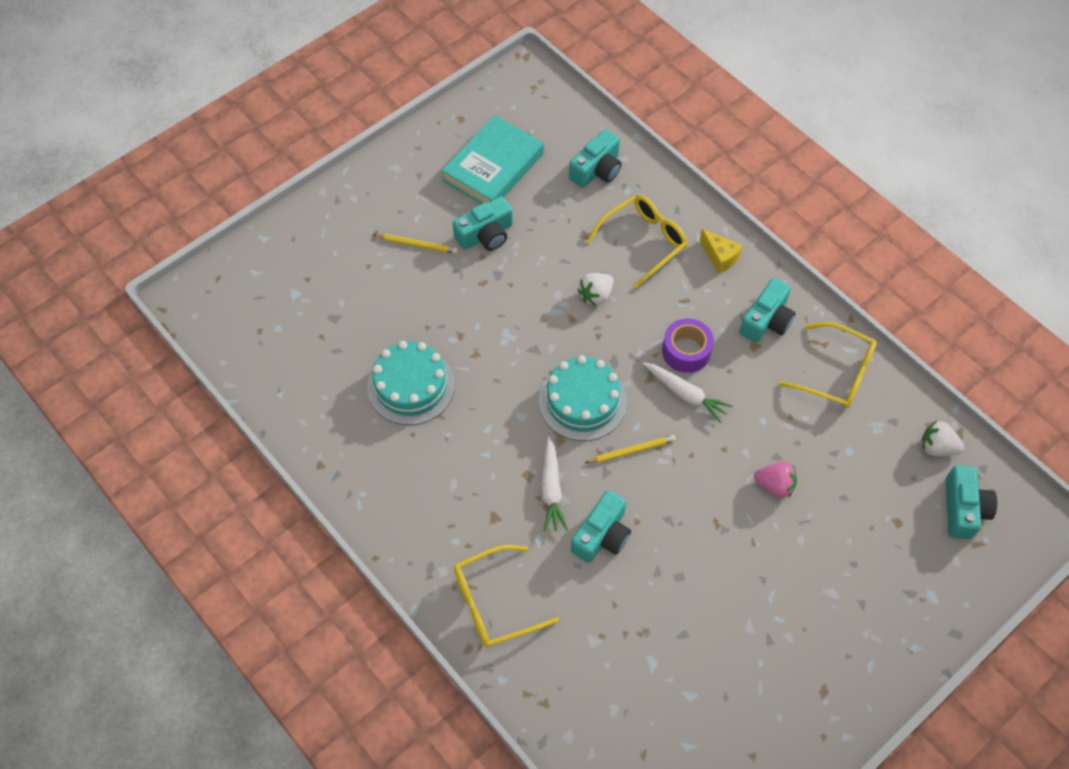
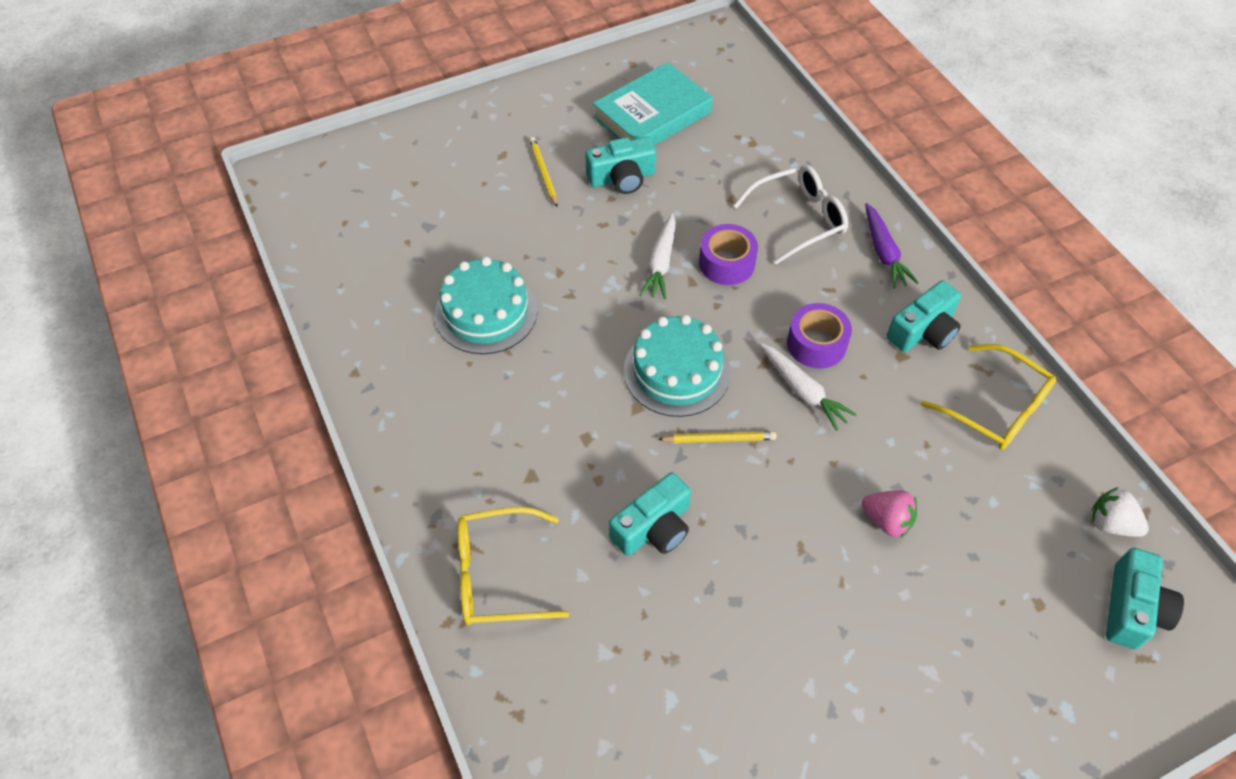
camera: 15 degrees right, 5 degrees down
(417, 245) = (543, 173): yellow pencil -> yellow pencil turned 135 degrees counterclockwise
(551, 489) = (609, 461): white carrot -> white carrot (661, 263)
(596, 295) = (726, 263): white strawberry -> purple tape
(597, 169) = (766, 138): turquoise camera -> none
(644, 241) = (798, 219): yellow glasses -> white glasses
(720, 257) = (884, 252): yellow cheese -> purple carrot

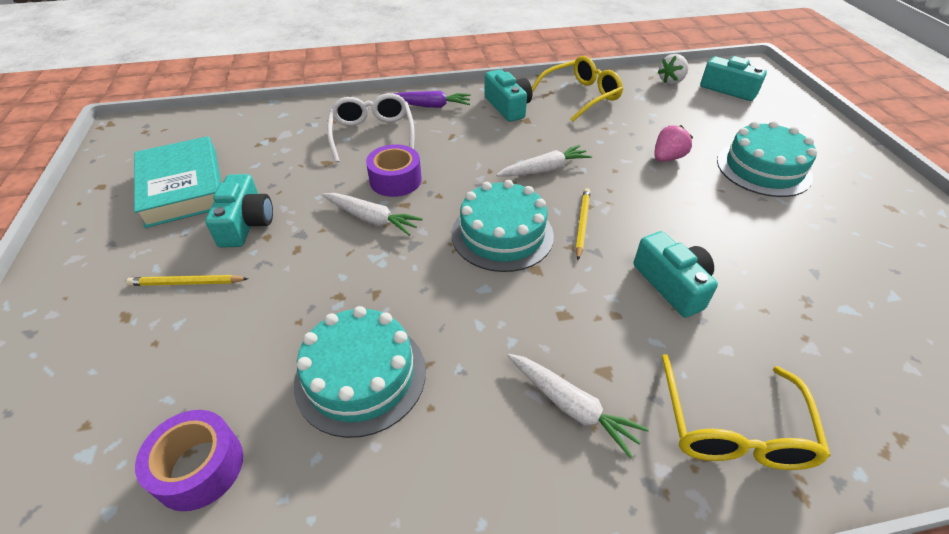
camera: 75 degrees left, 10 degrees down
(491, 455) = (571, 406): none -> white carrot
(816, 344) = (501, 153): purple tape -> purple tape (199, 467)
(914, 639) = (763, 168): none -> turquoise cake

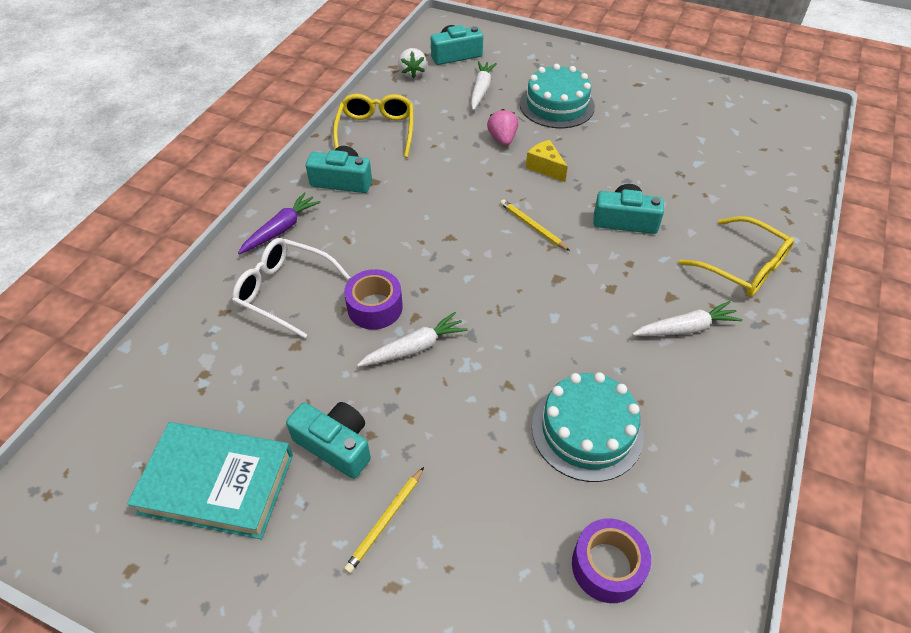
camera: 55 degrees left, 5 degrees up
(502, 234) = (506, 276): turquoise cake -> none
(544, 169) = (452, 209): white carrot -> white carrot (481, 90)
(668, 198) = (545, 167): none -> yellow cheese

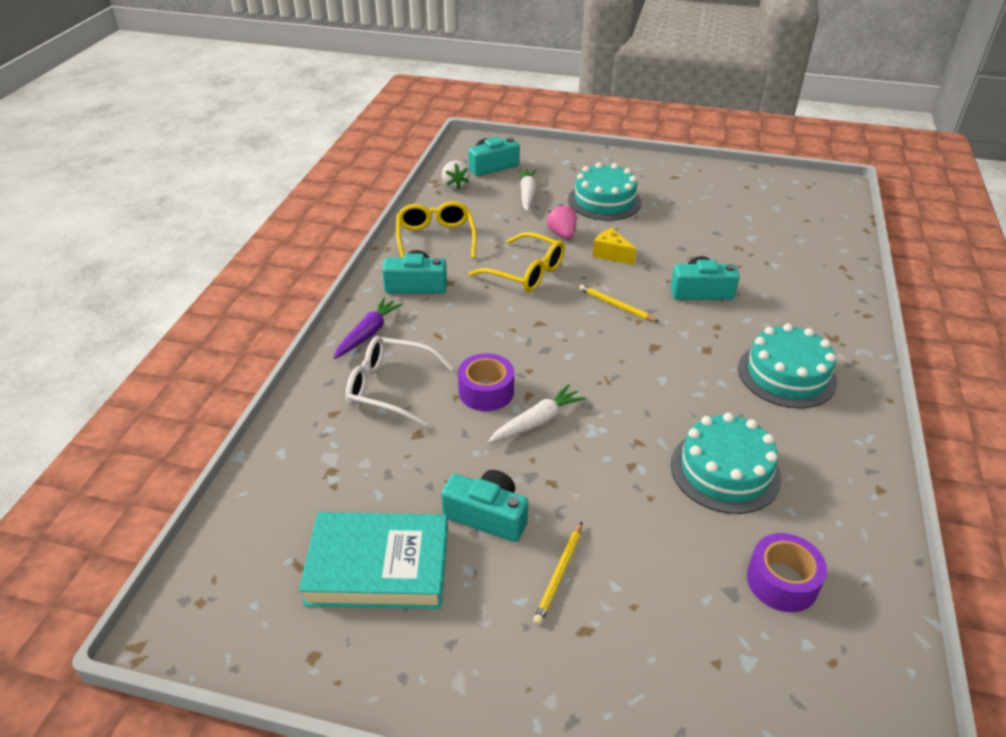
camera: 10 degrees left, 10 degrees down
(686, 328) = (786, 374): white carrot -> turquoise cake
(743, 267) = (820, 318): yellow glasses -> yellow glasses (526, 272)

